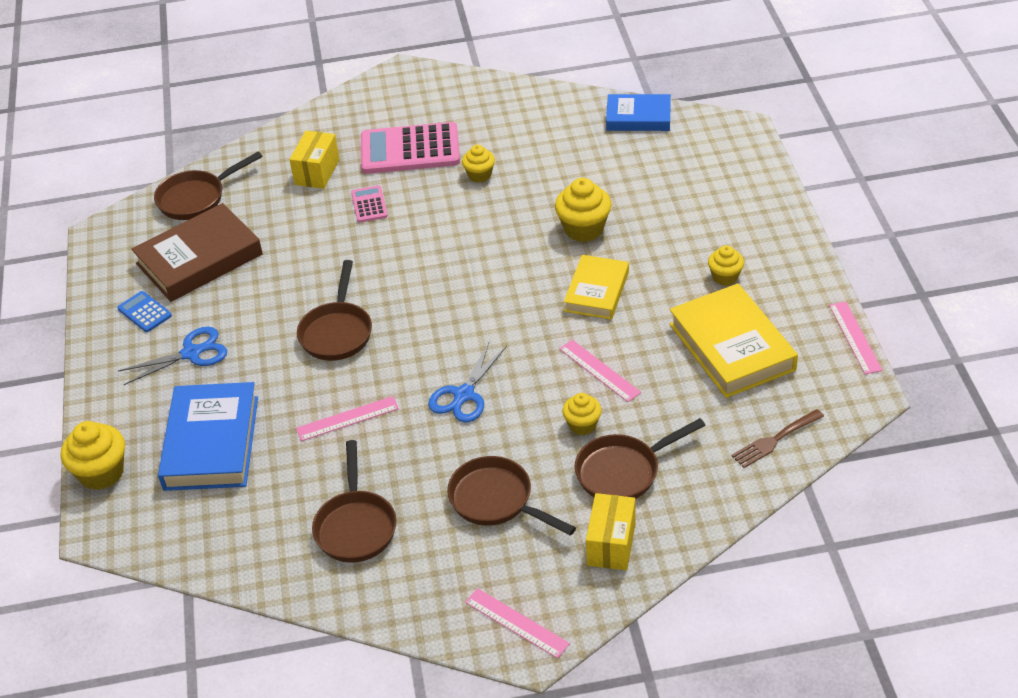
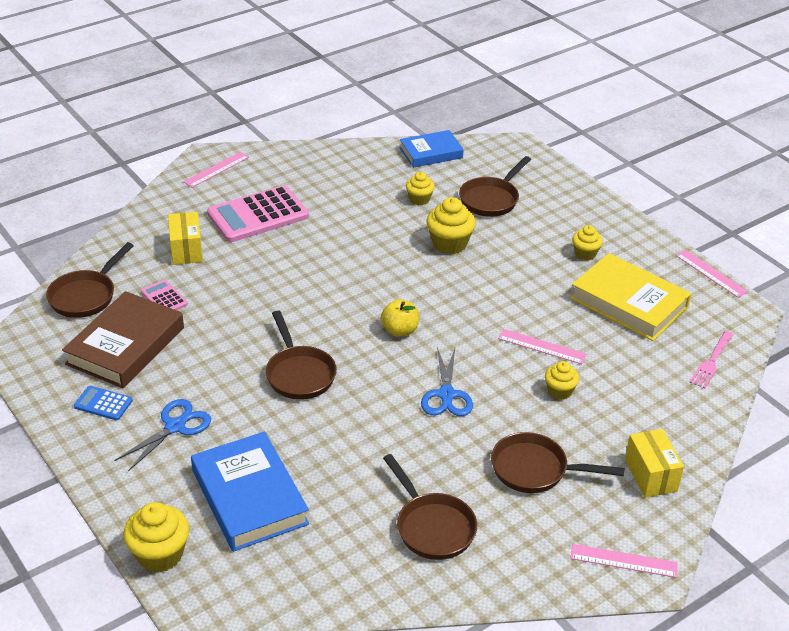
camera: 30 degrees left, 5 degrees down
(347, 418) = (360, 441): pink ruler -> pink ruler (216, 169)
(369, 205) = (253, 265): pink calculator -> pink calculator (164, 298)
(465, 313) = (400, 330): none -> yellow apple
(479, 175) = (333, 222): yellow cupcake -> yellow cupcake (419, 199)
(597, 291) = (495, 288): yellow book -> none
(623, 471) = (618, 417): brown pan -> brown pan (491, 199)
(775, 440) = (711, 361): brown fork -> pink fork

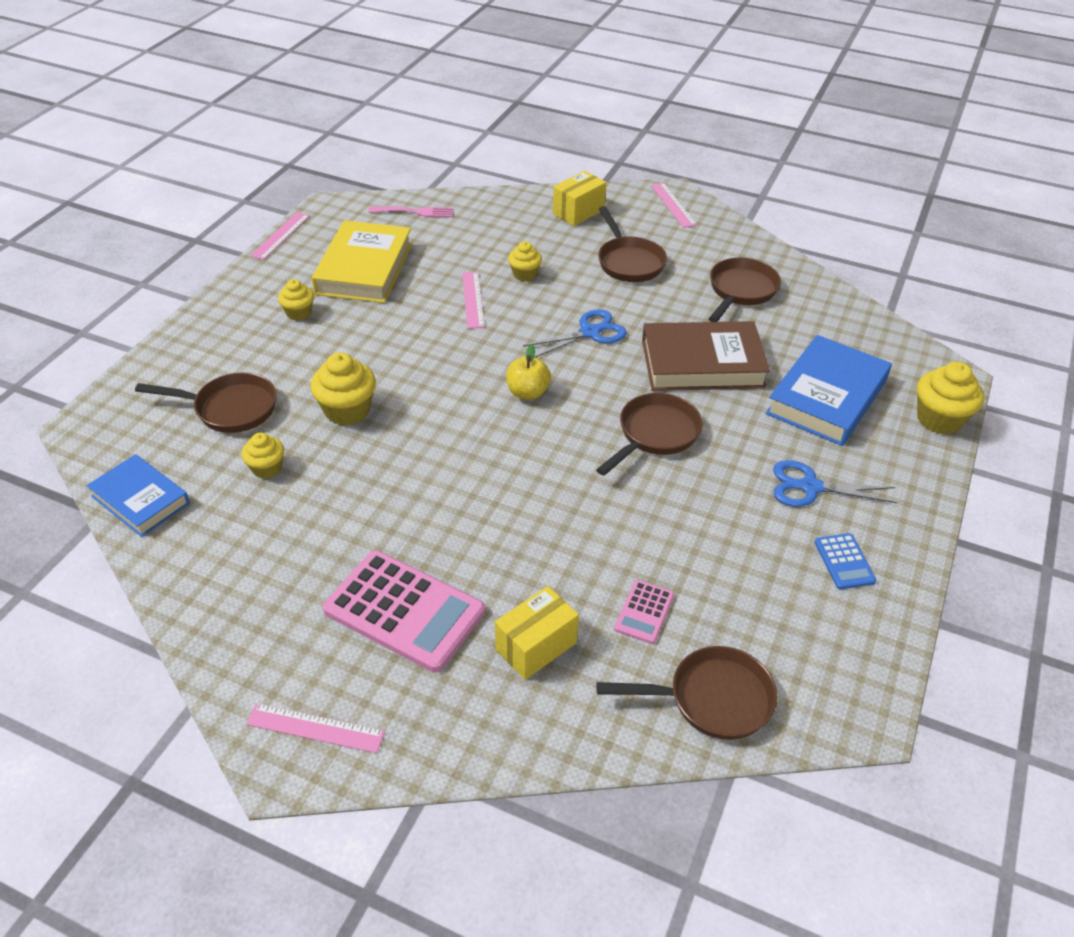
camera: 120 degrees left, 5 degrees up
(126, 346) = (751, 597): brown book -> brown book (702, 363)

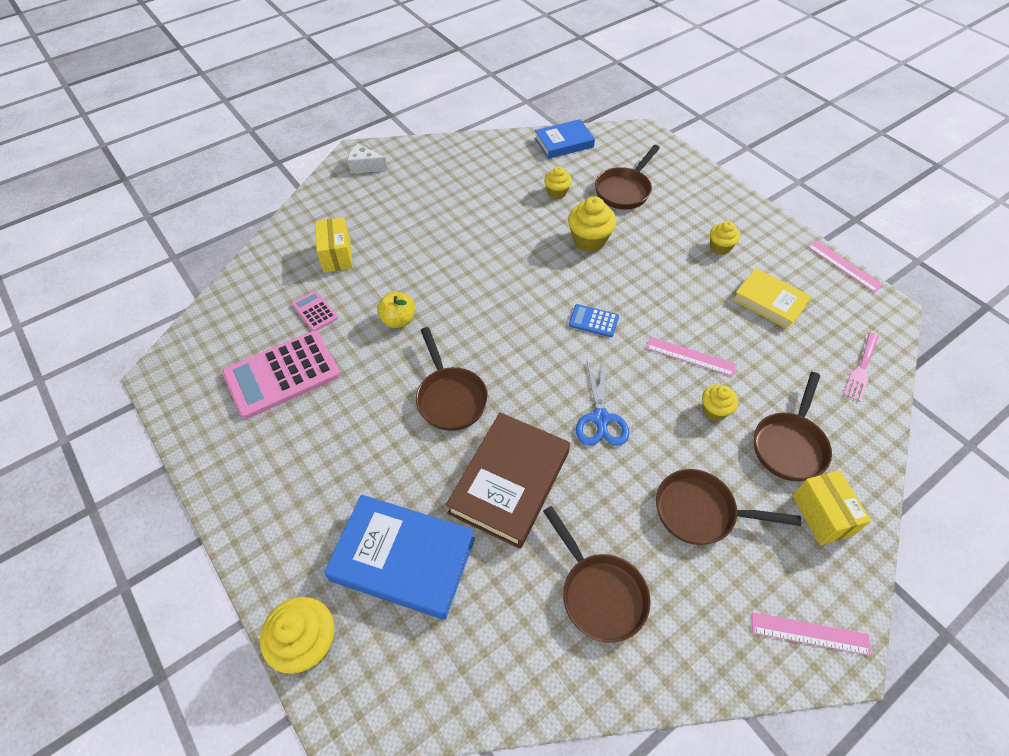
camera: 120 degrees right, 10 degrees up
(315, 728) = (365, 166): pink ruler -> white cheese
(364, 269) = (769, 302): yellow book -> yellow book, size x0.64
(404, 611) = (405, 215): pink calculator -> pink calculator (282, 374)
(527, 392) = (548, 341): yellow apple -> yellow apple (398, 320)
(711, 699) = (238, 311): brown pan -> brown pan (789, 445)
(810, 487) = (325, 468): blue scissors -> none
(827, 397) = (403, 559): blue book -> blue book turned 45 degrees counterclockwise
(844, 562) = (251, 442): blue calculator -> blue calculator (593, 321)

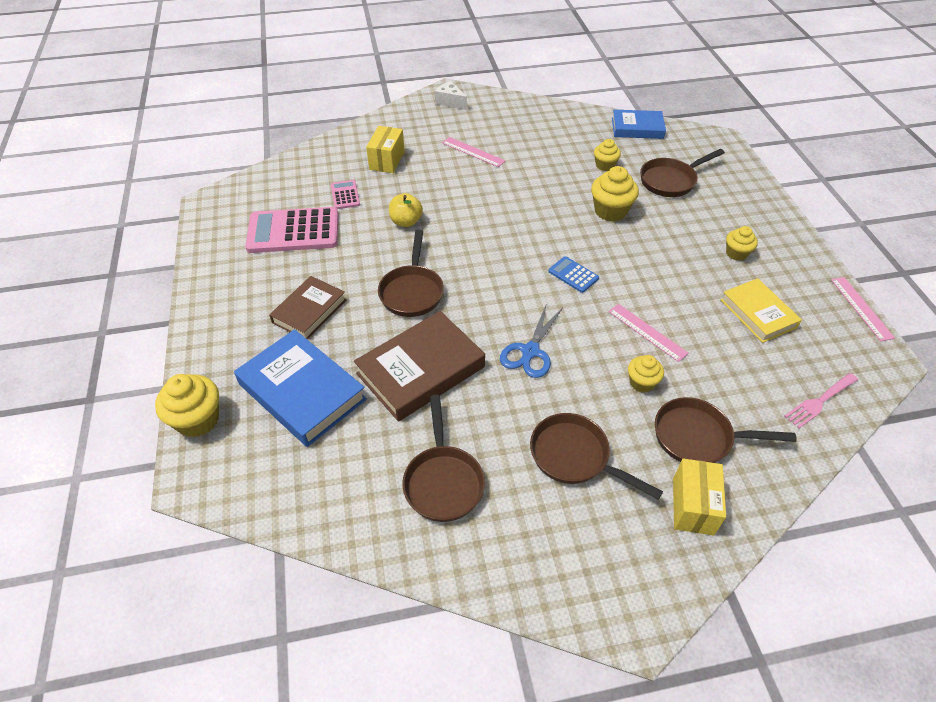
camera: 25 degrees right, 5 degrees down
(356, 462) = (309, 311): none -> brown book
(789, 445) = (698, 437): brown pan -> brown pan turned 45 degrees clockwise
(810, 633) = (615, 594): pink ruler -> pink ruler (473, 152)

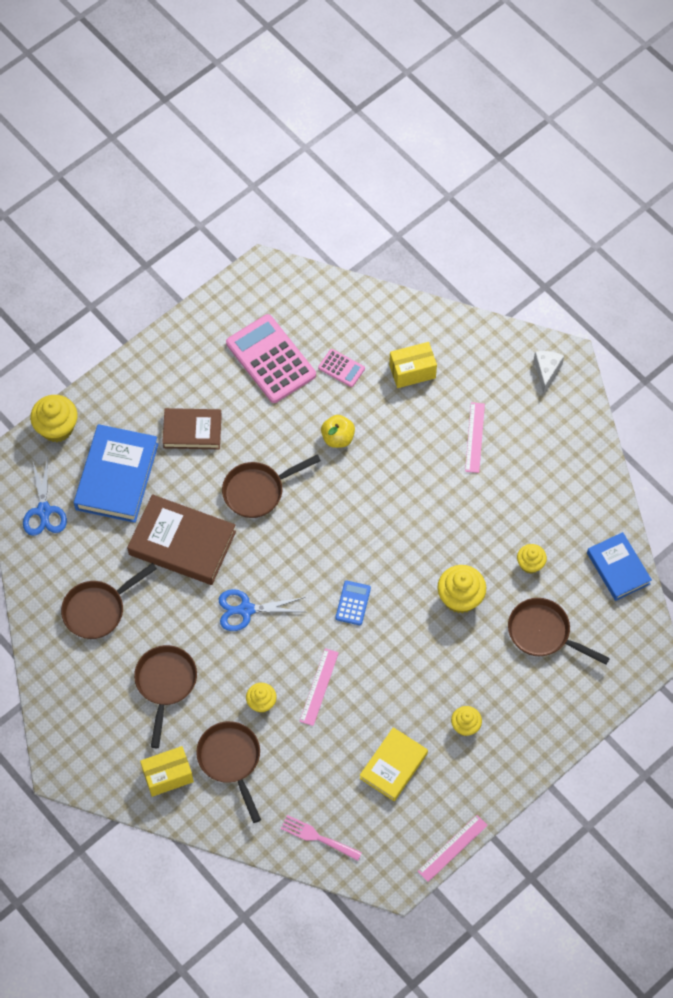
camera: 60 degrees right, 15 degrees up
(282, 479) = (44, 511): none -> blue scissors
(345, 195) = (341, 368): pink calculator -> pink calculator turned 75 degrees clockwise

